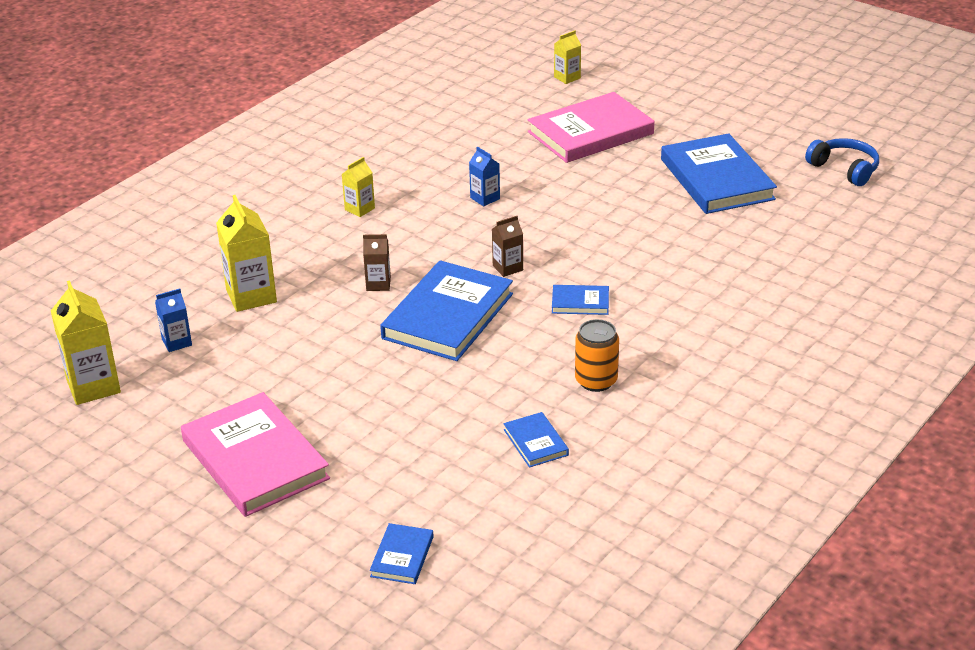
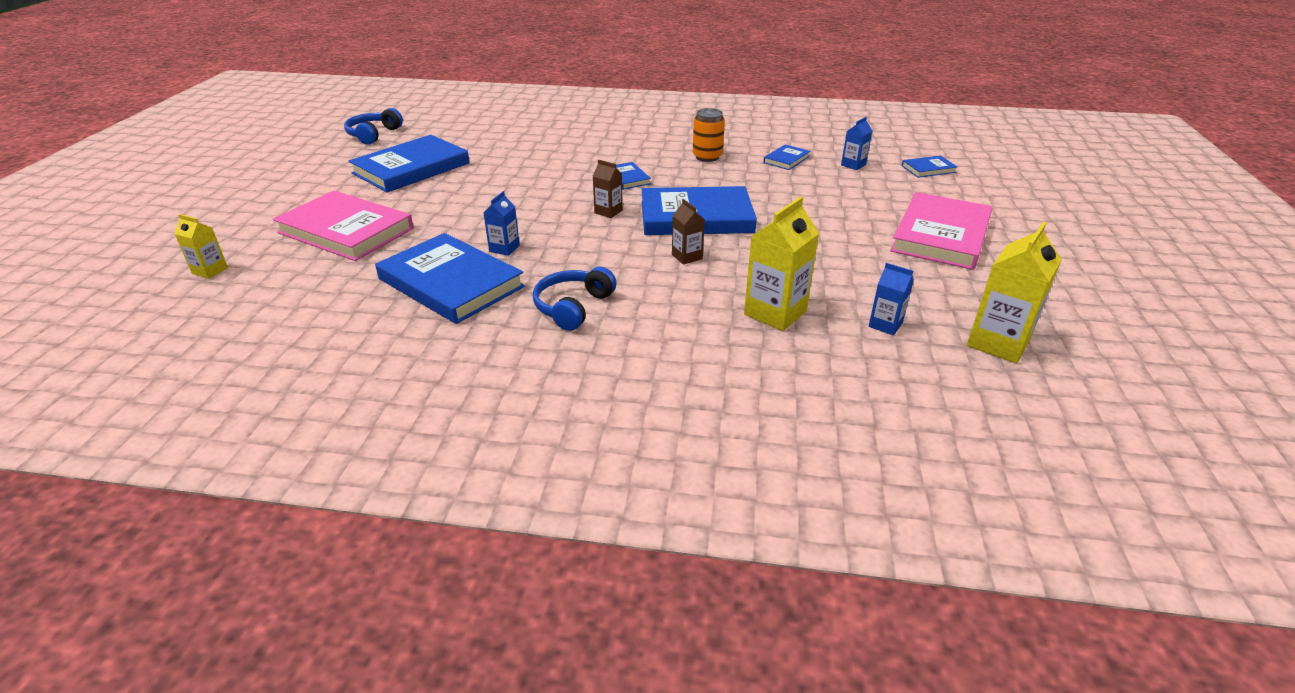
camera: 120 degrees left, 0 degrees up
(359, 209) = (573, 307): yellow carton -> blue headphones
(450, 166) = (451, 283): none -> blue book
(472, 493) = (853, 165): none -> blue carton

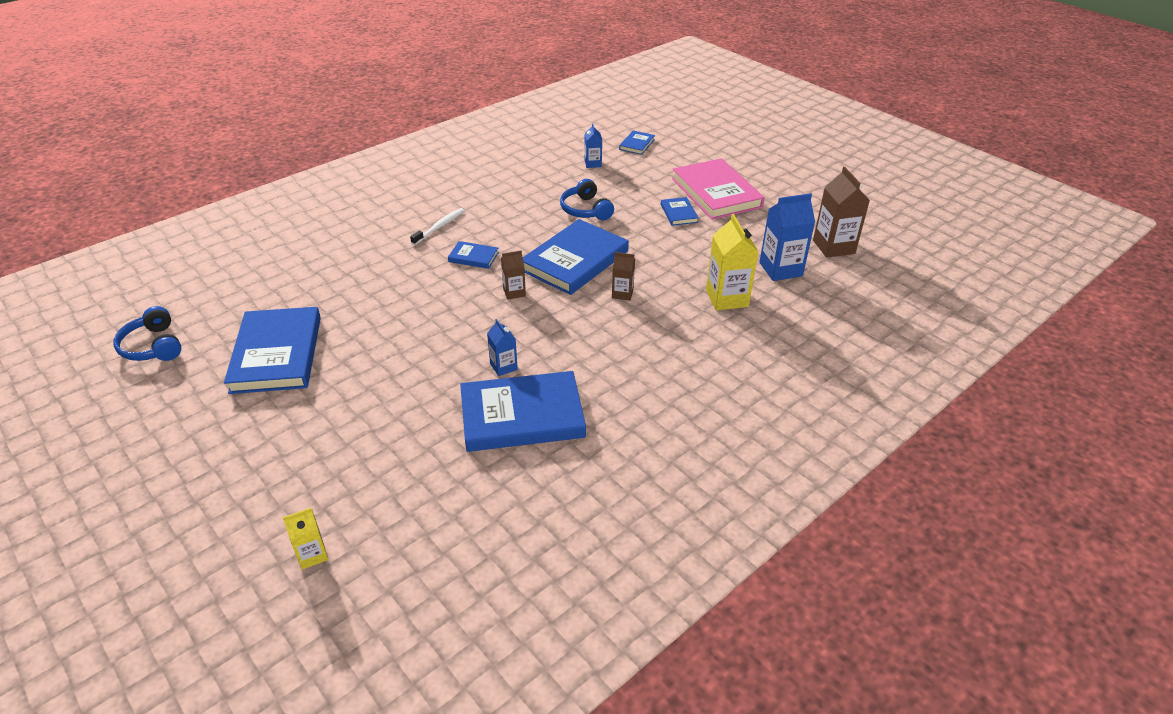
camera: 50 degrees left, 5 degrees up
(346, 230) = (350, 440): pink book -> none
(573, 307) = (626, 373): blue headphones -> blue headphones (585, 210)
(643, 151) = (439, 227): none -> white toothbrush
(707, 157) = (493, 207): orange can -> none
(786, 159) = (547, 181): blue book -> blue book (679, 213)
(885, 325) = (780, 269): blue carton -> blue carton, size x1.79
(998, 343) = (833, 247): yellow carton -> brown carton

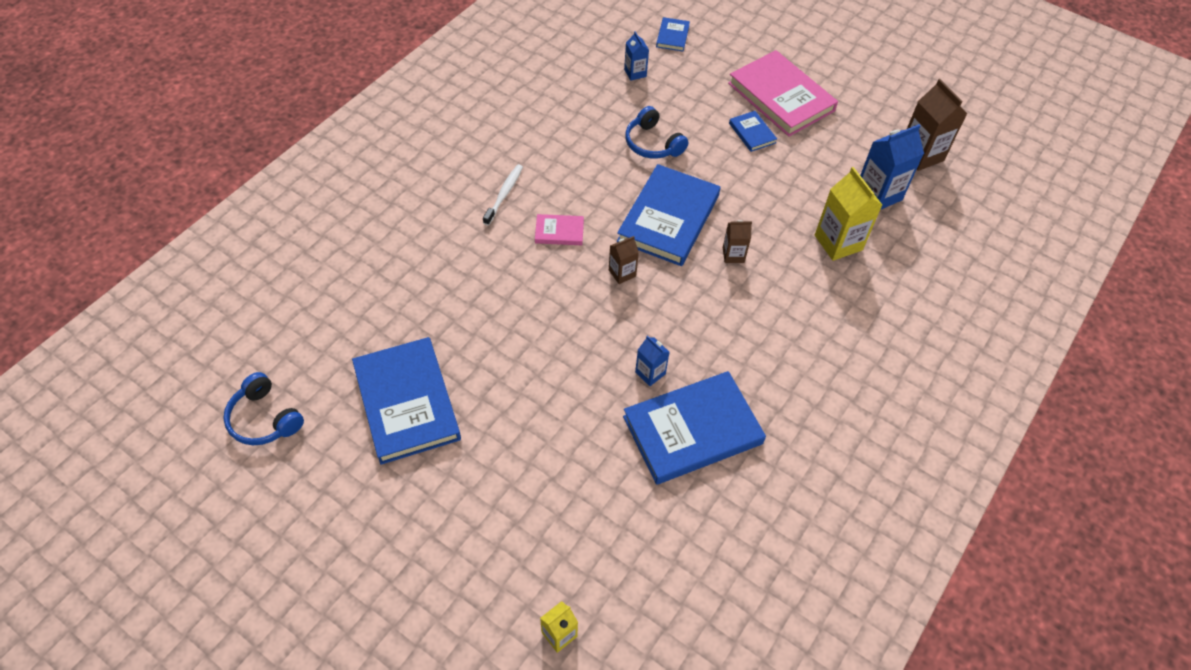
camera: 15 degrees left, 15 degrees up
(473, 257) = (559, 231): blue book -> pink book

